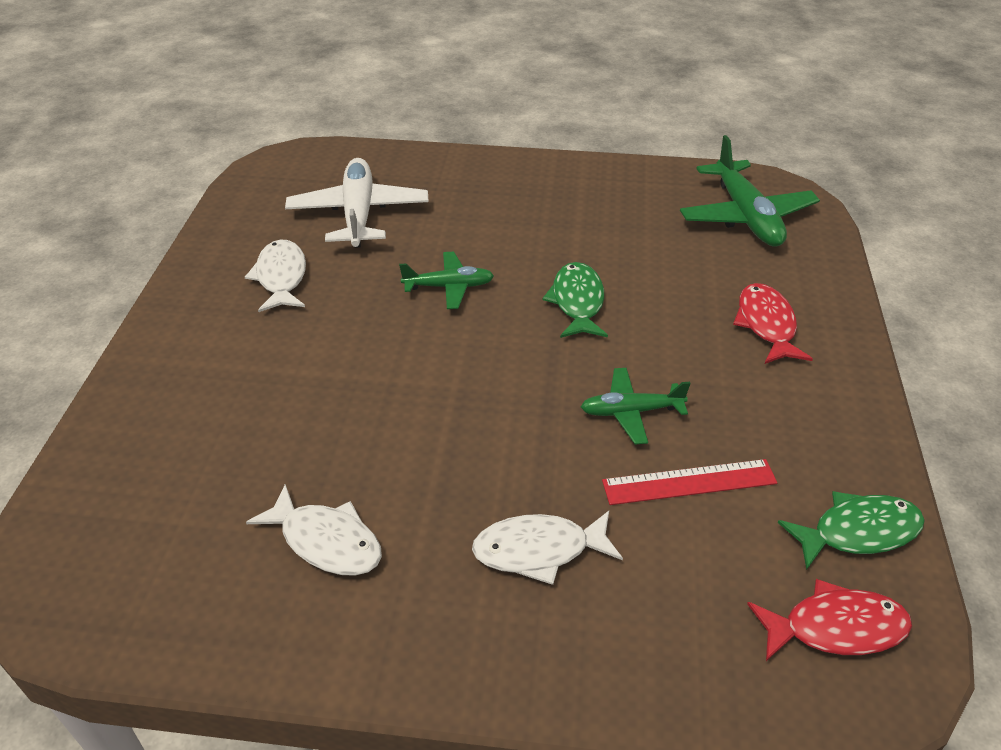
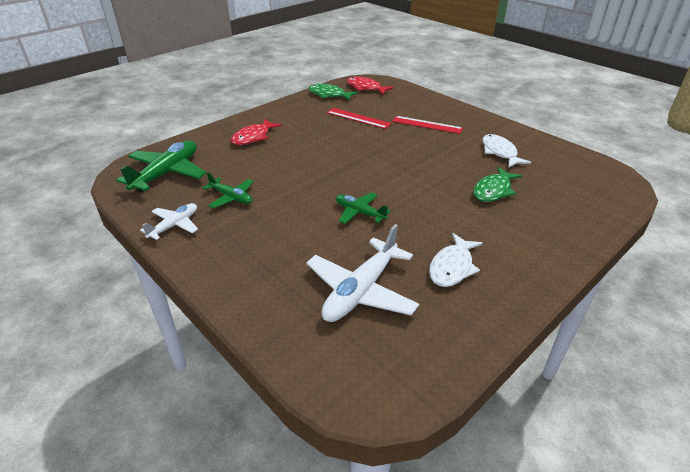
camera: 140 degrees left, 5 degrees down
(539, 550) = (427, 125): white fish -> red ruler
(577, 302) = (309, 177): green fish -> green fish (493, 190)
(619, 178) = (174, 225): none -> white plane
(631, 412) = (348, 138): green plane -> green plane (231, 197)

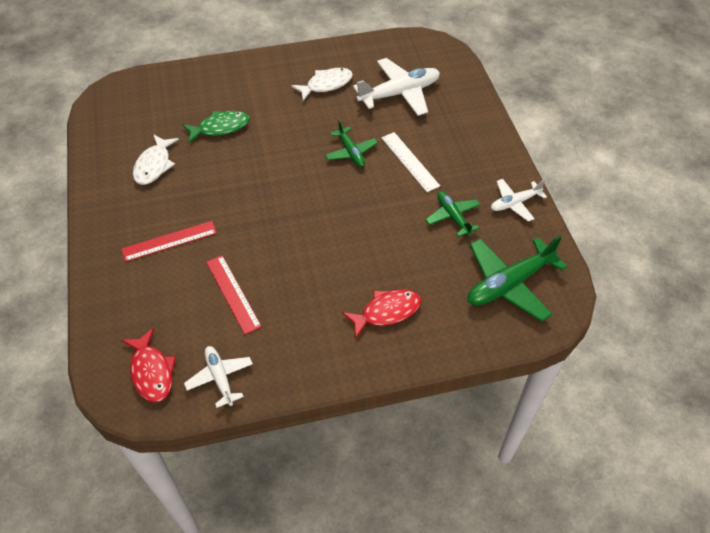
camera: 150 degrees left, 15 degrees up
(297, 224) = (409, 161): none -> white ruler
(329, 95) = (220, 378): green fish -> white plane
(427, 125) = (169, 241): red ruler -> red ruler turned 75 degrees counterclockwise

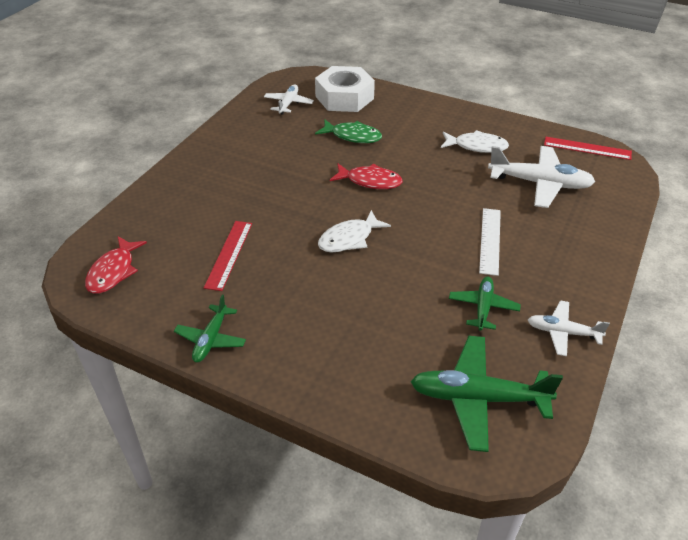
camera: 40 degrees right, 10 degrees down
(154, 165) = (275, 137): white fish -> white fish (349, 239)
(169, 241) = (227, 192): red ruler -> red ruler (587, 148)
(174, 93) = (344, 97): none -> white nut
(220, 378) = (151, 307): white plane -> white plane (288, 104)
(351, 152) = (442, 206): green plane -> green plane (211, 339)
(386, 312) = (333, 346): red fish -> red fish (370, 181)

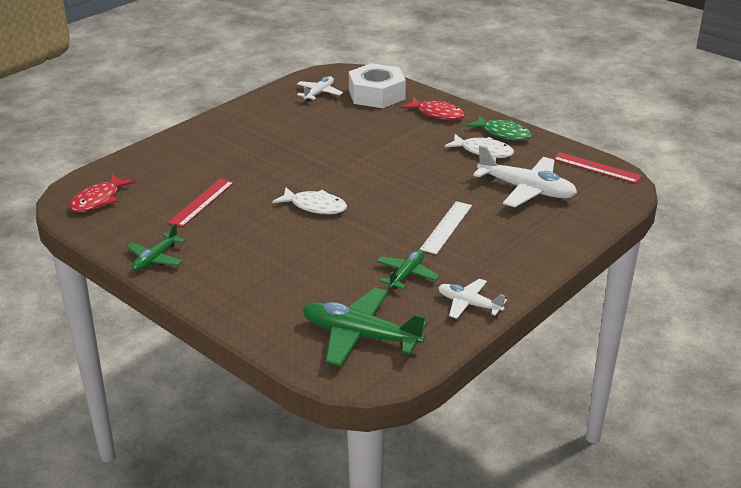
camera: 15 degrees right, 10 degrees down
(349, 239) = (315, 206): white fish -> white fish turned 135 degrees counterclockwise
(352, 136) = (365, 127): green fish -> green fish (503, 133)
(370, 181) = (360, 165): red fish -> red fish (437, 114)

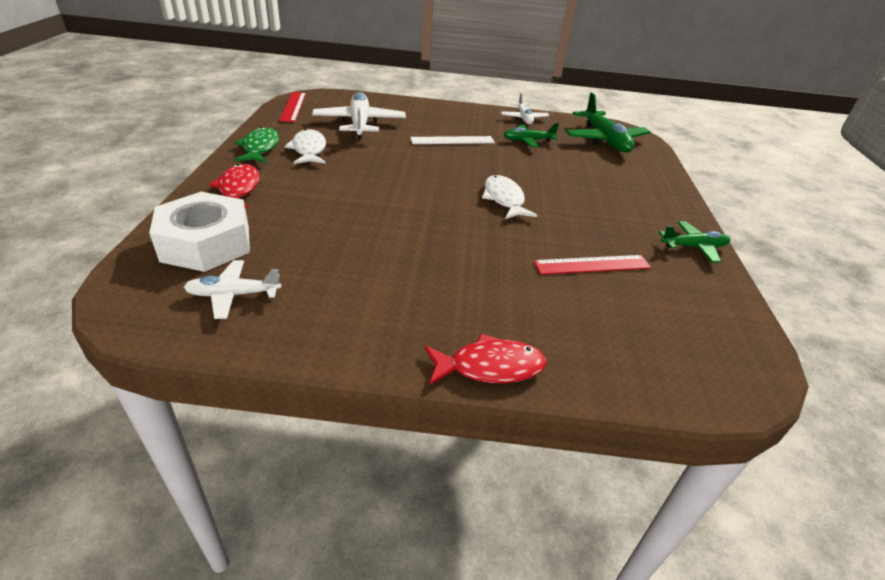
camera: 130 degrees left, 5 degrees up
(98, 200) = (707, 347): red fish -> red fish (490, 367)

